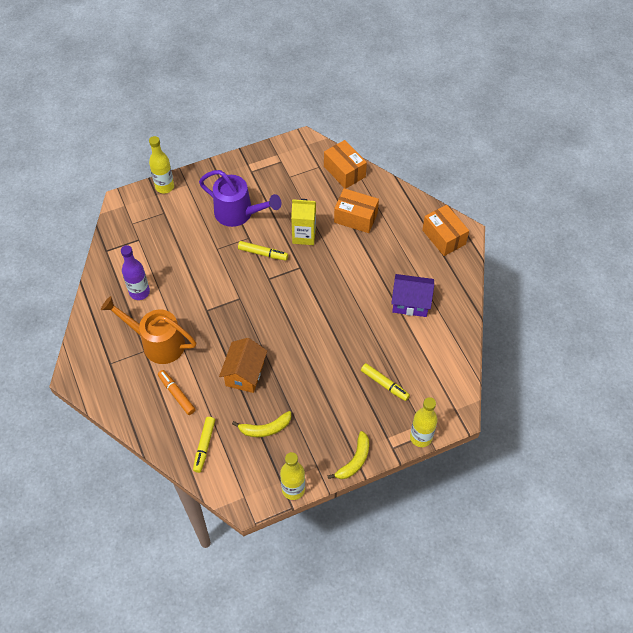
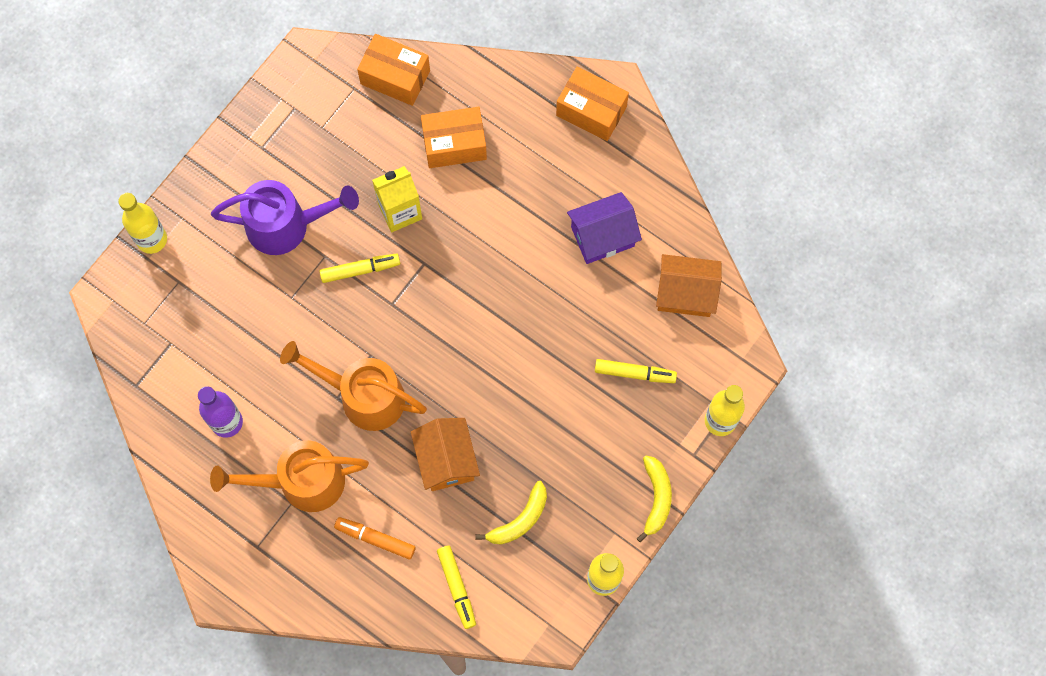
camera: 30 degrees left, 15 degrees up
(221, 316) = (362, 396): none -> orange watering can
(442, 357) = (685, 293): none -> orange house

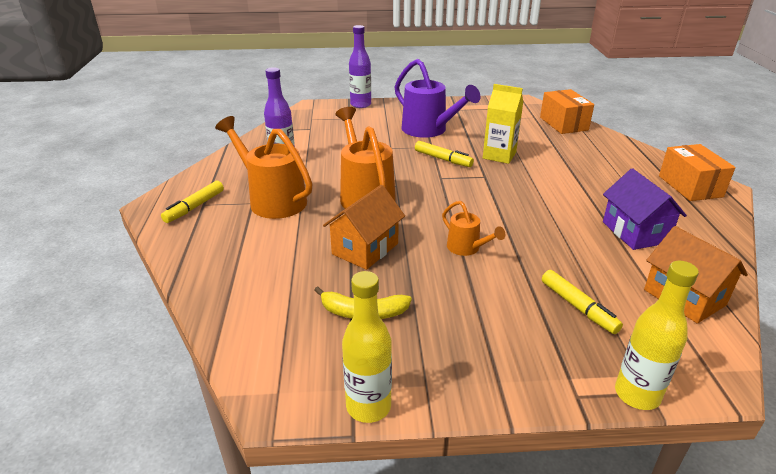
camera: 50 degrees right, 40 degrees down
(152, 239) = (360, 104): yellow bottle -> purple bottle
(375, 539) = (261, 248): orange marker -> none
(454, 144) = (569, 154): orange box -> none
(457, 587) = (259, 309): yellow marker -> yellow marker (195, 207)
(512, 383) = (467, 248): none -> orange watering can
(602, 236) = (635, 232): purple house -> purple house turned 45 degrees clockwise
(656, 498) = (498, 395): yellow banana -> none

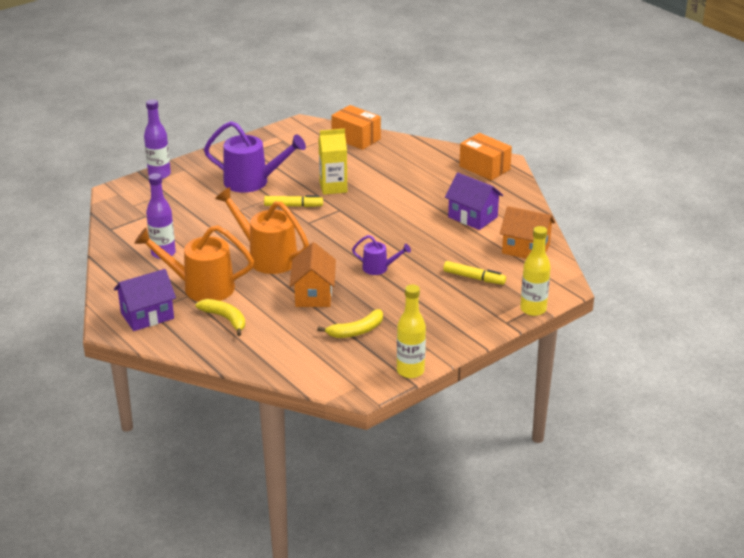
camera: 35 degrees left, 0 degrees up
(195, 207) = (147, 316): yellow marker -> purple house
(252, 238) = (225, 319): none -> yellow banana
(467, 248) = (379, 268): orange watering can -> purple watering can

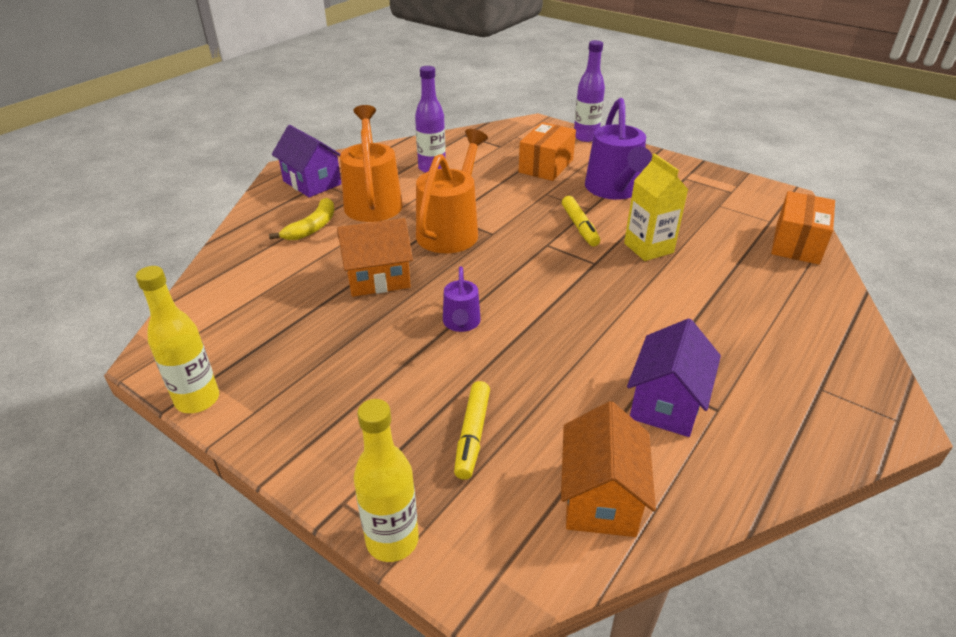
camera: 75 degrees right, 5 degrees up
(356, 331) = (297, 329): yellow banana -> none
(484, 168) = (846, 393): orange box -> orange box (546, 166)

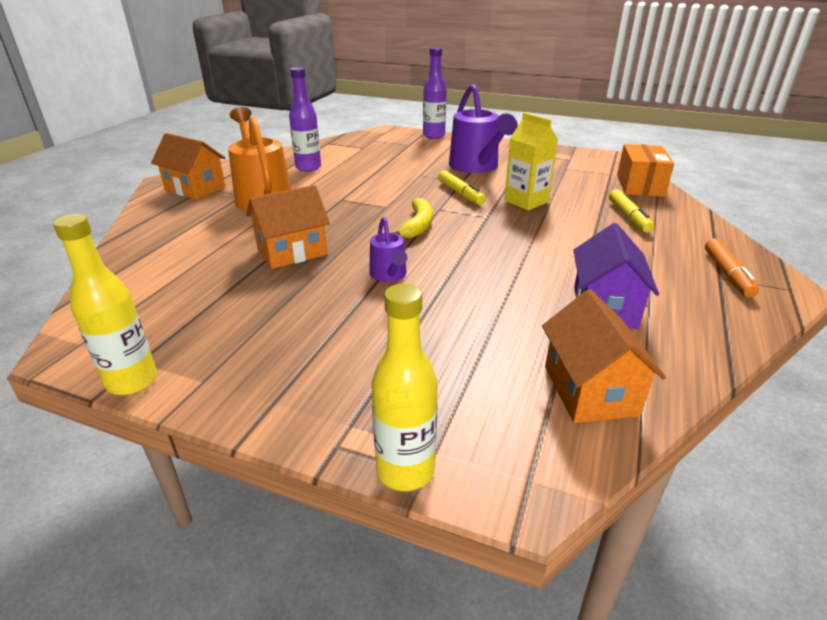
camera: 15 degrees left, 5 degrees down
(312, 182) = (195, 188): purple house -> orange house
(312, 227) = (209, 221): yellow banana -> yellow banana (417, 226)
(451, 229) = (347, 208): orange watering can -> none
(472, 434) = (443, 361): yellow marker -> yellow marker (628, 217)
(546, 166) = (410, 157): orange box -> none
(832, 386) = (727, 274): none -> orange marker

